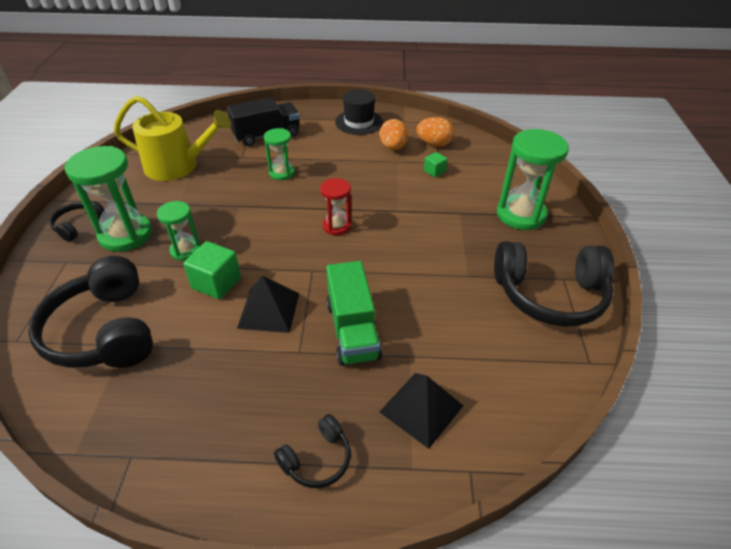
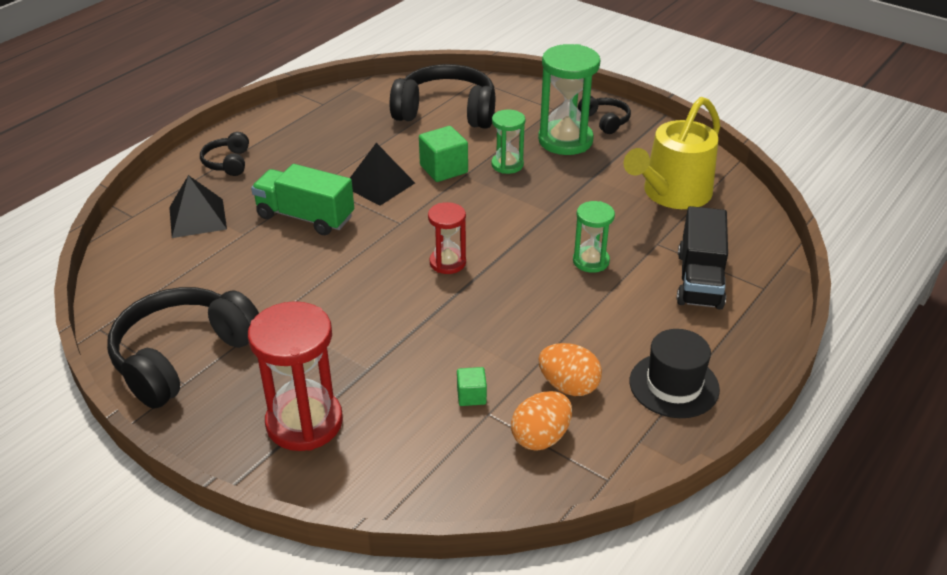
camera: 125 degrees right, 5 degrees down
(521, 215) = (304, 422): green hourglass -> red hourglass

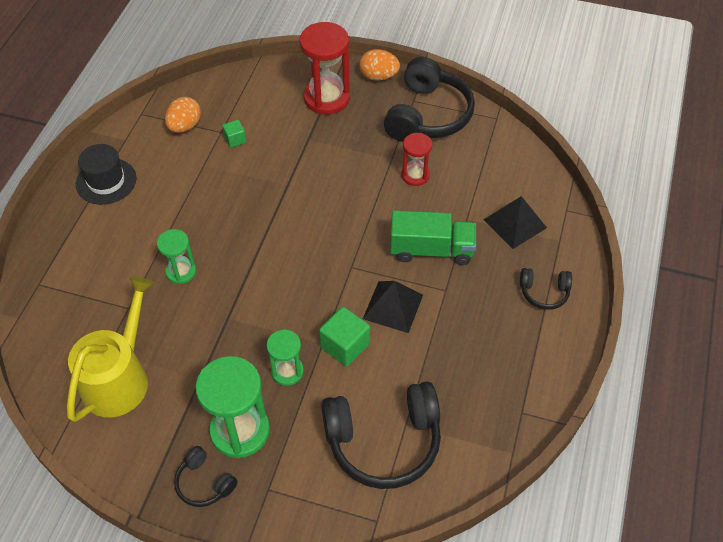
camera: 160 degrees right, 15 degrees up
(228, 162) = (544, 292): black headphones -> black headphones turned 120 degrees clockwise
(447, 263) = (294, 237): red hourglass -> red hourglass (415, 175)
(568, 386) = (175, 162): orange egg -> orange egg (378, 76)
(699, 280) = (90, 277): black truck -> none

